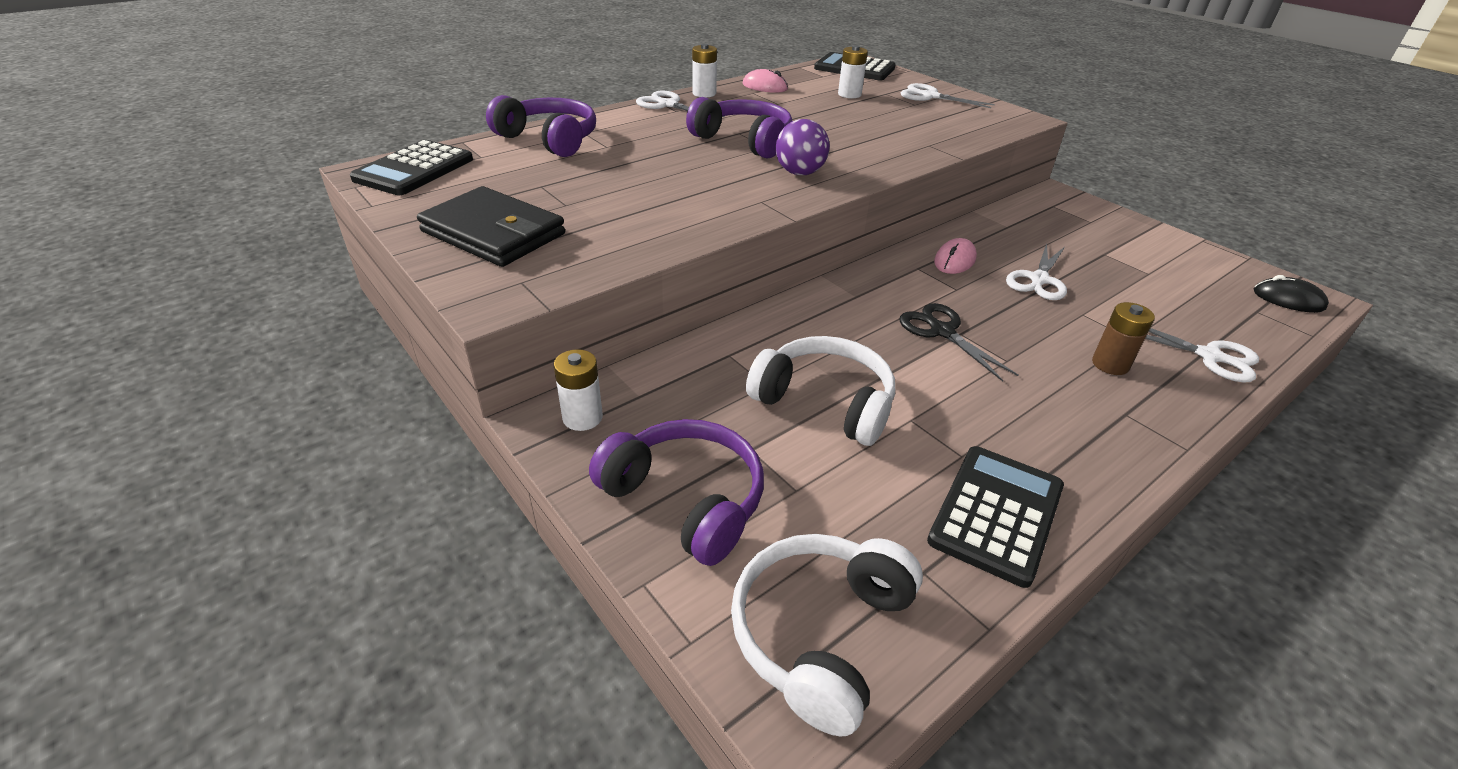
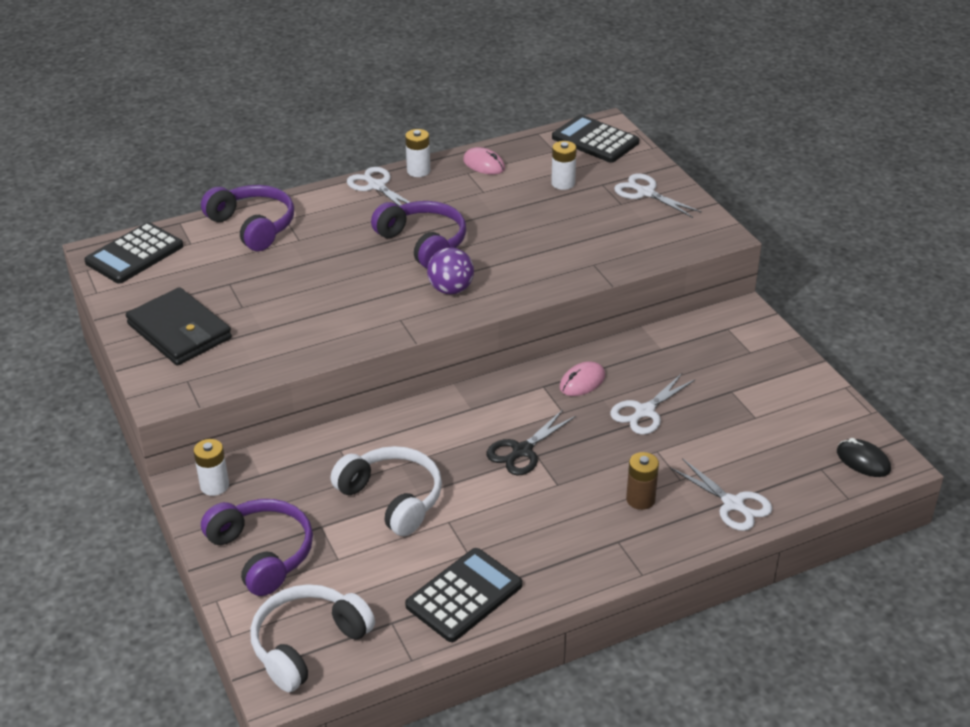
camera: 15 degrees right, 0 degrees up
(941, 331) = (522, 451): black scissors -> black scissors turned 120 degrees counterclockwise

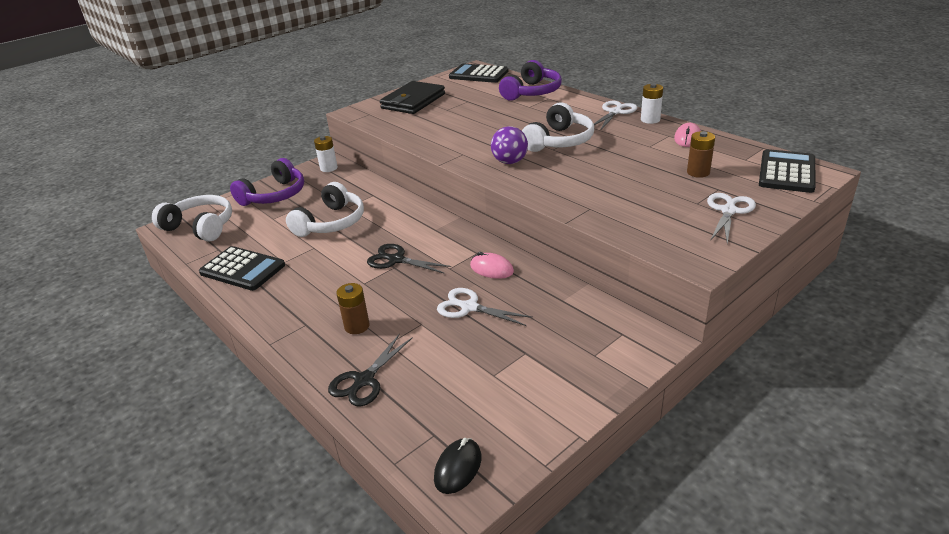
camera: 75 degrees right, 5 degrees down
(423, 243) = (559, 141): purple headphones -> white headphones
(563, 183) = (698, 172): white battery -> brown battery
(733, 504) = (364, 381): white scissors -> black scissors

